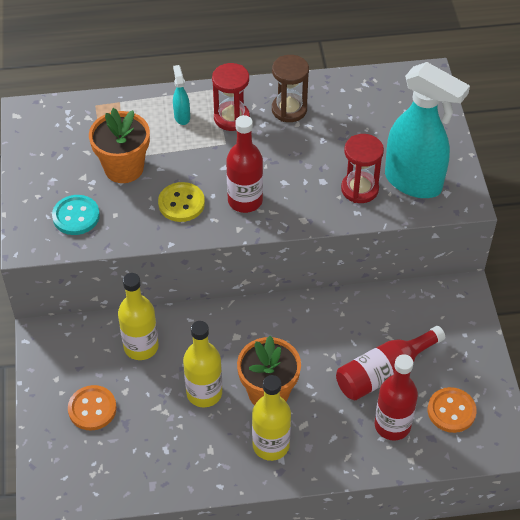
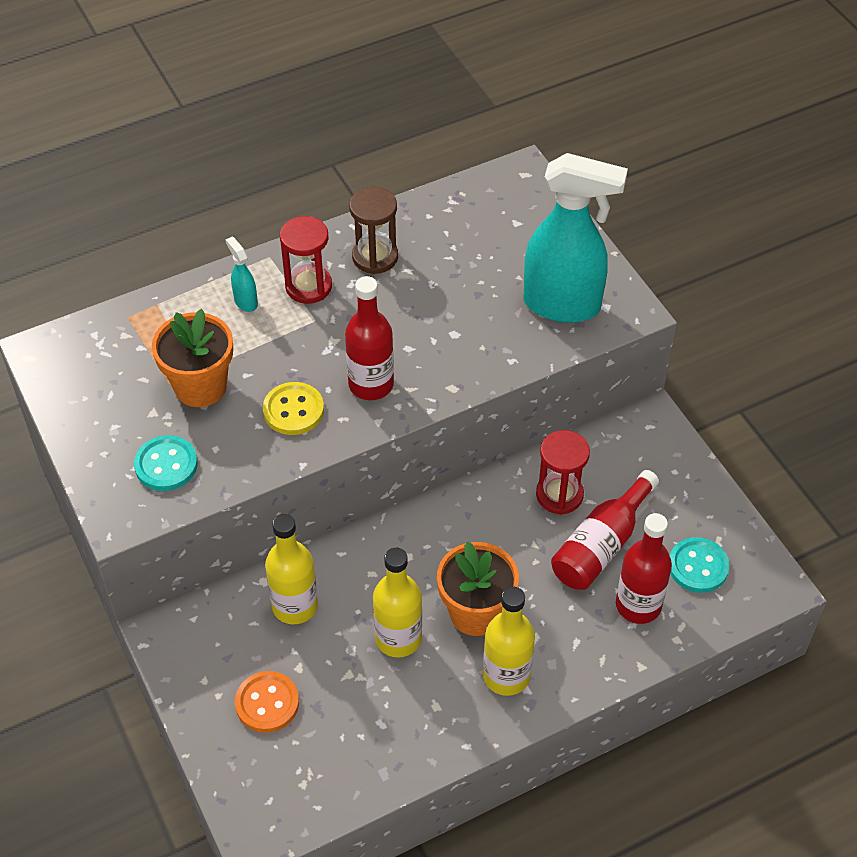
camera: 20 degrees left, 0 degrees up
(359, 189) = (503, 331): red hourglass -> red hourglass (559, 495)
(451, 411) = (698, 566): orange button -> turquoise button

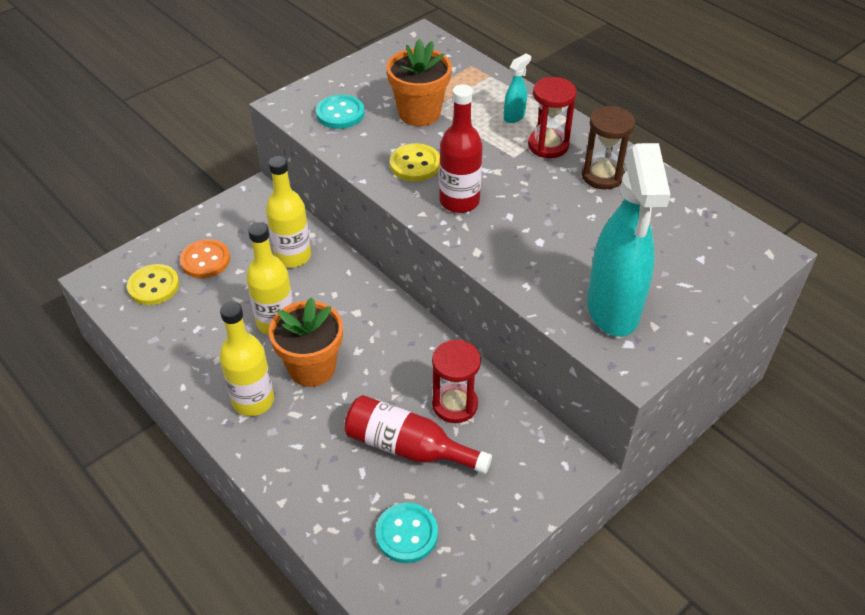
camera: 75 degrees right, 5 degrees down
(293, 766) = (154, 286): none -> yellow button
(638, 605) = (348, 488): red bottle -> none

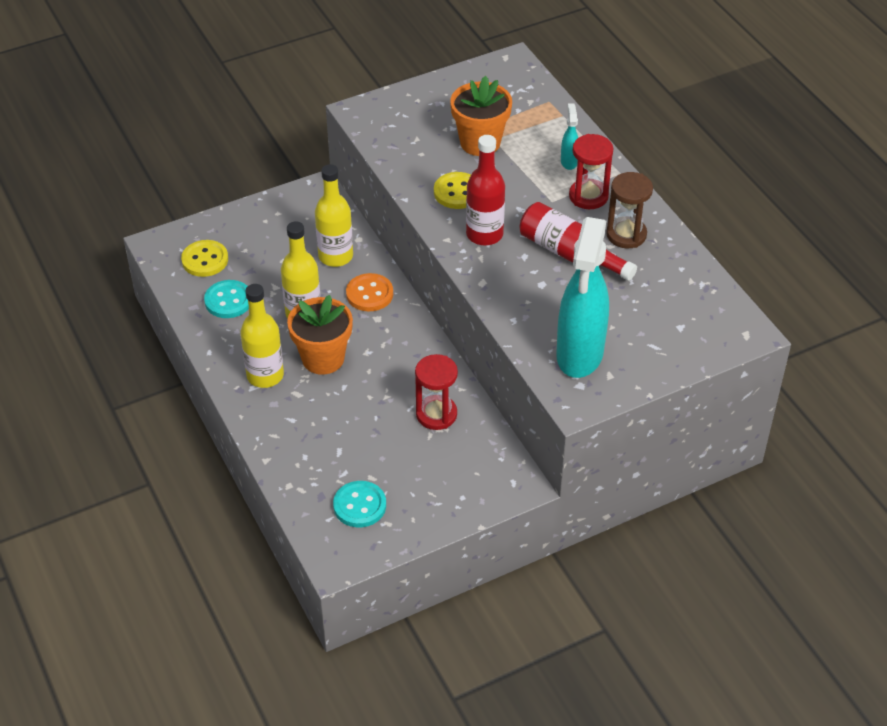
camera: 15 degrees right, 0 degrees up
(205, 260) = (256, 245): orange button -> orange button (369, 294)
(340, 113) = (406, 130): turquoise button -> turquoise button (228, 301)
(408, 447) = (384, 440): red bottle -> red bottle (570, 254)
(514, 116) = (569, 162): turquoise spray bottle -> turquoise spray bottle turned 60 degrees counterclockwise

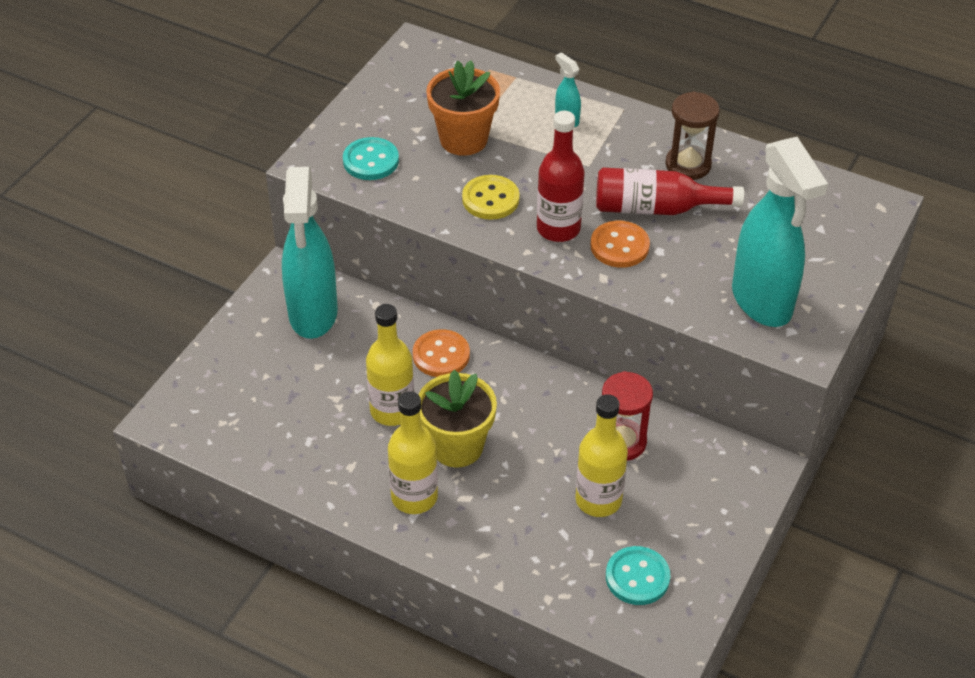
camera: 35 degrees left, 0 degrees up
(205, 260) = (232, 408): yellow button -> none
(228, 301) = (299, 439): turquoise button -> turquoise button (371, 161)
(311, 225) = (313, 314): none -> turquoise spray bottle
(323, 358) = (457, 446): orange flower pot -> yellow flower pot
(335, 256) = (369, 334): yellow bottle -> yellow bottle (598, 500)
(516, 267) = (619, 246): none -> orange button
(588, 196) = (617, 144): red hourglass -> none

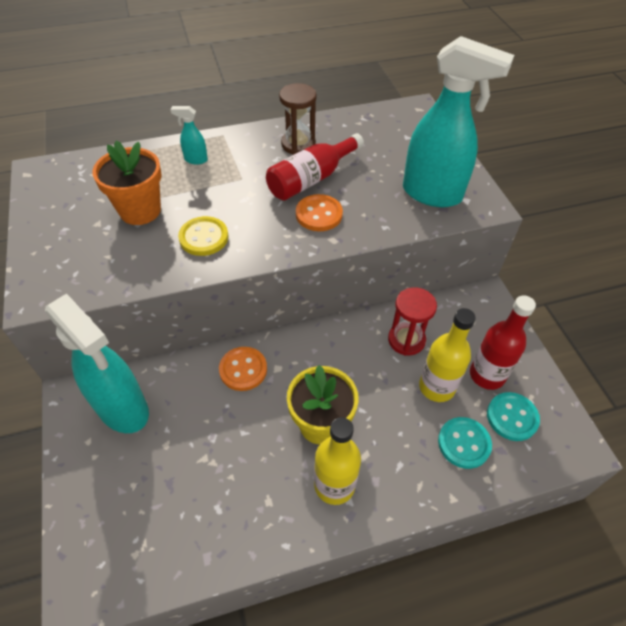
camera: 45 degrees left, 5 degrees up
(371, 161) = (85, 266): turquoise button -> turquoise button (464, 443)
(392, 410) = (252, 434): yellow bottle -> none
(558, 229) = (270, 228): red bottle -> red bottle (487, 375)

